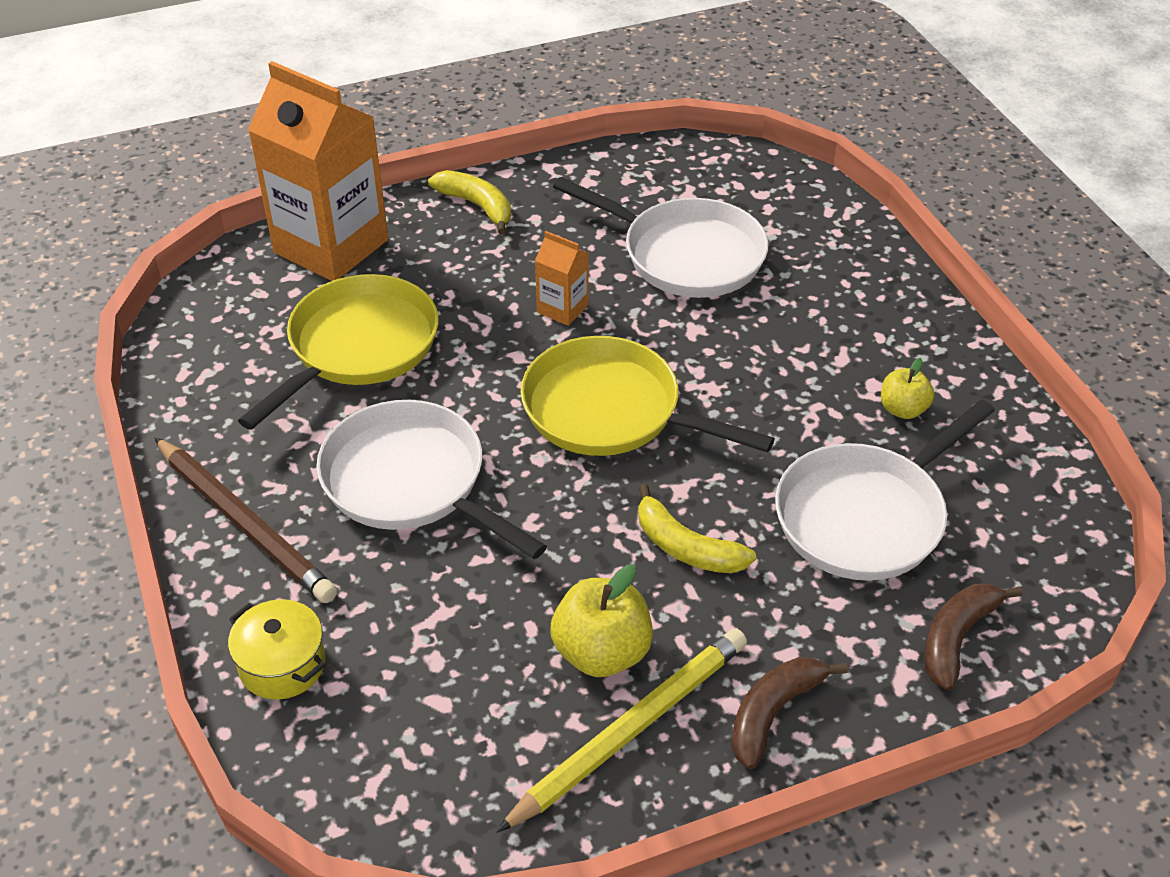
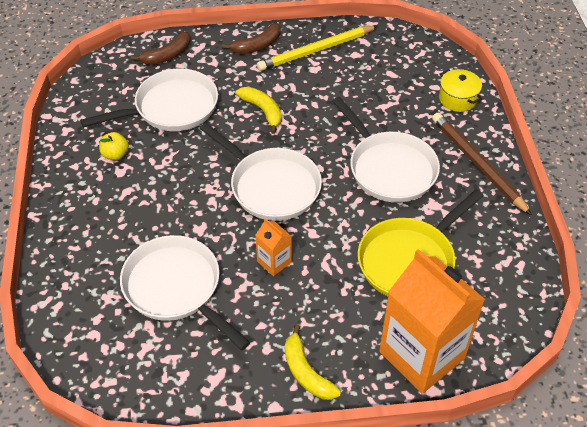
camera: 165 degrees left, 5 degrees up
(602, 652) = (318, 78): yellow apple -> none
(611, 411) = (271, 186): yellow pan -> white pan

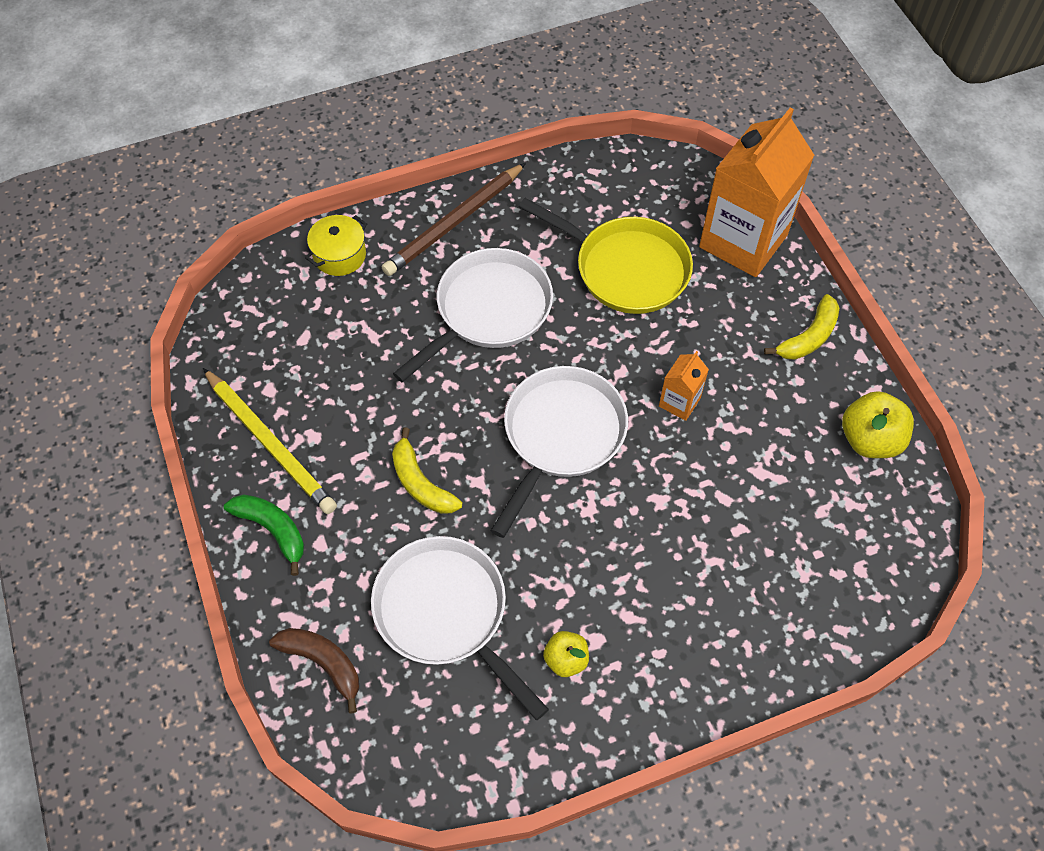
camera: 105 degrees left, 10 degrees up
(176, 288) = (759, 497): white pan -> none
(194, 382) = (869, 439): none -> yellow apple
(257, 45) = (273, 530): brown banana -> green banana
(263, 111) = (421, 483): yellow banana -> yellow banana turned 75 degrees counterclockwise

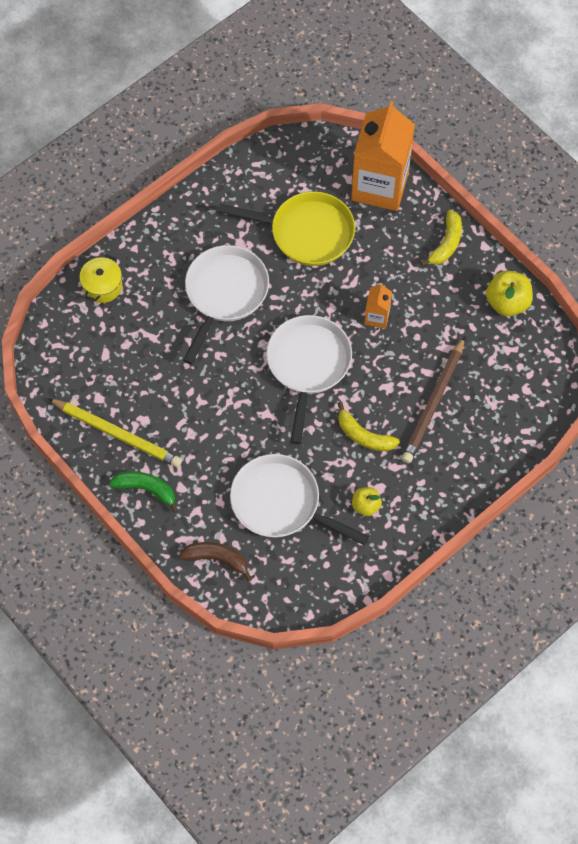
camera: 20 degrees left, 5 degrees up
(421, 483) = (229, 427): yellow banana -> yellow banana (364, 435)
(454, 222) = (173, 235): brown pencil -> brown pencil (433, 402)

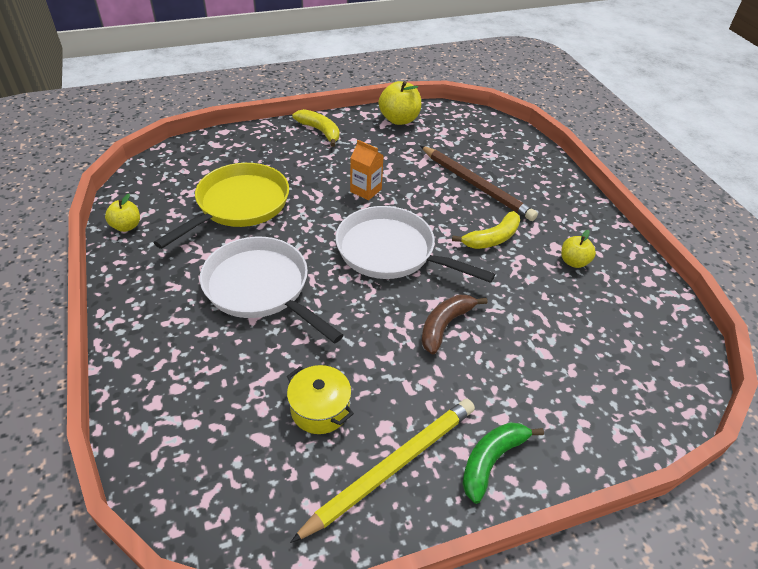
camera: 70 degrees left, 20 degrees down
(102, 286) = (158, 405): yellow pot -> yellow pot (320, 409)
(217, 559) = (615, 414): brown banana -> brown banana (445, 325)
(242, 171) = (126, 226): none -> yellow apple
(281, 503) = (552, 327): white pan -> none
(380, 186) = (231, 147): orange carton -> none

